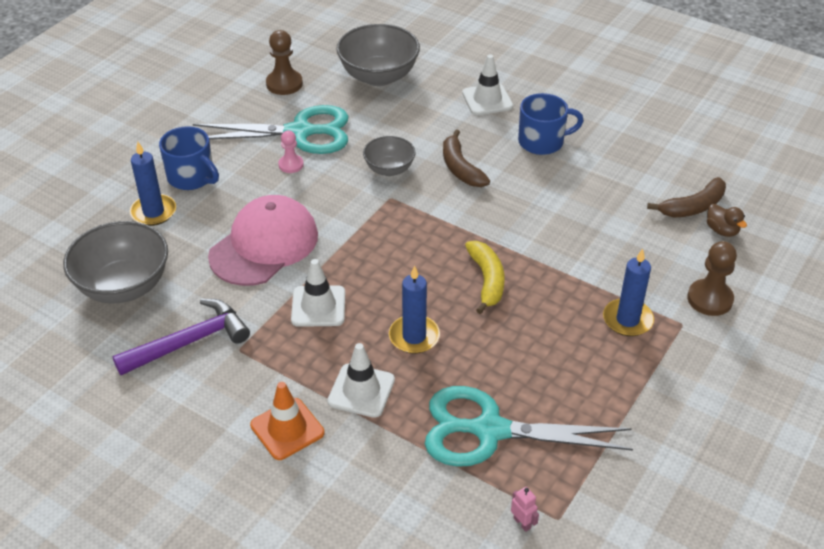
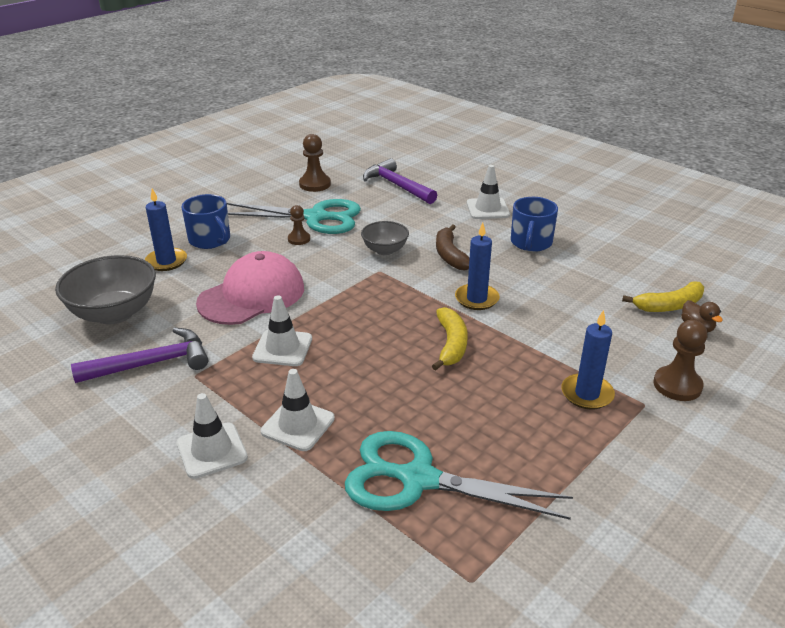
camera: 10 degrees right, 10 degrees down
(287, 429) = (212, 450): orange traffic cone -> white traffic cone
(291, 165) = (299, 239): pink pawn -> brown pawn
(378, 76) = (397, 186): grey bowl -> purple hammer
(414, 336) = (366, 384): blue candle -> blue candle (476, 299)
(522, 523) = (429, 580): pink robot -> none
(542, 142) = (531, 243): blue mug -> blue mug turned 105 degrees clockwise
(693, 207) = (669, 306): brown banana -> yellow banana

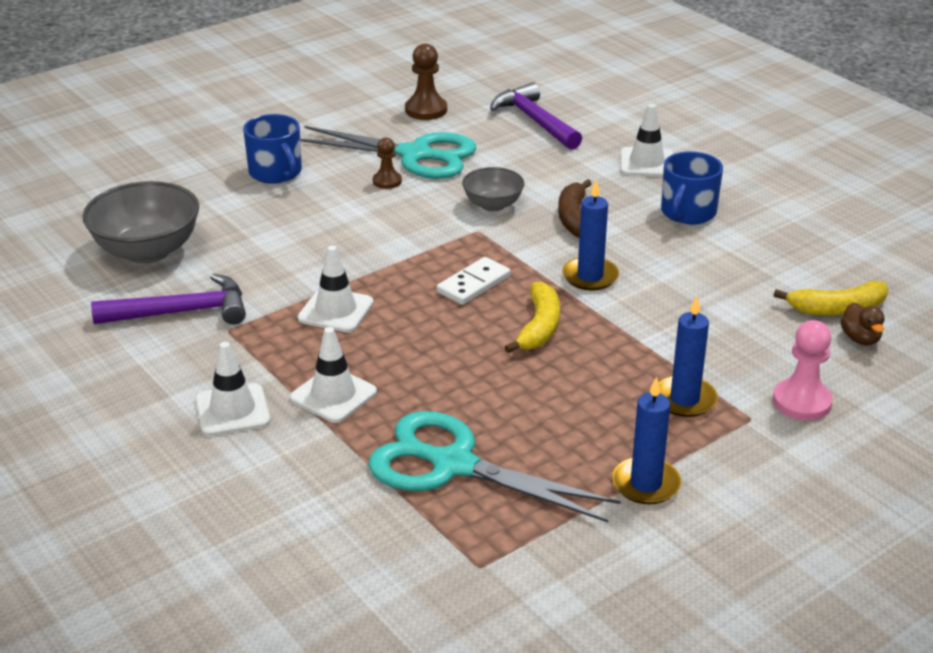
camera: 10 degrees right, 0 degrees up
(166, 261) = (218, 195): blue candle -> blue candle (646, 484)
(252, 295) = (313, 245): pink cap -> none
(388, 314) = (473, 284): none -> white domino
(677, 385) = (802, 402): brown pawn -> pink pawn

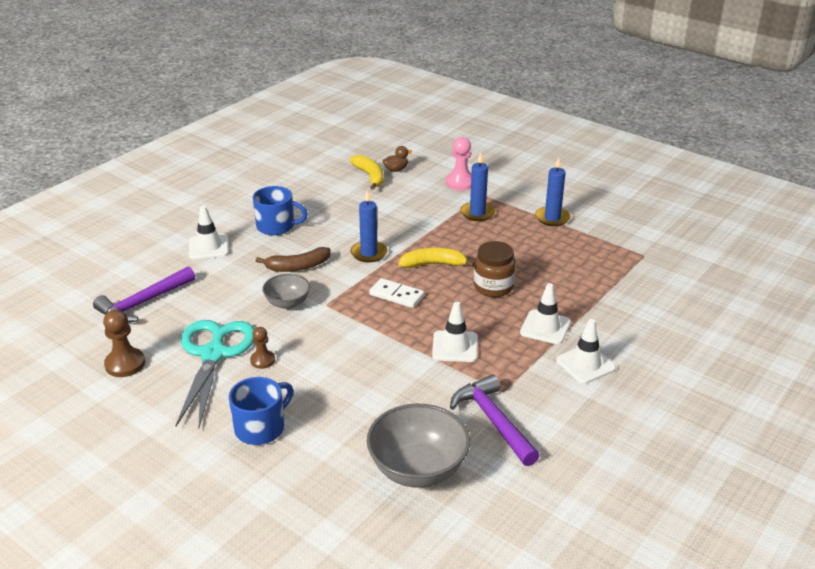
camera: 105 degrees left, 0 degrees up
(453, 465) = (577, 274): turquoise scissors -> none
(456, 370) = (493, 287): none -> brown jar

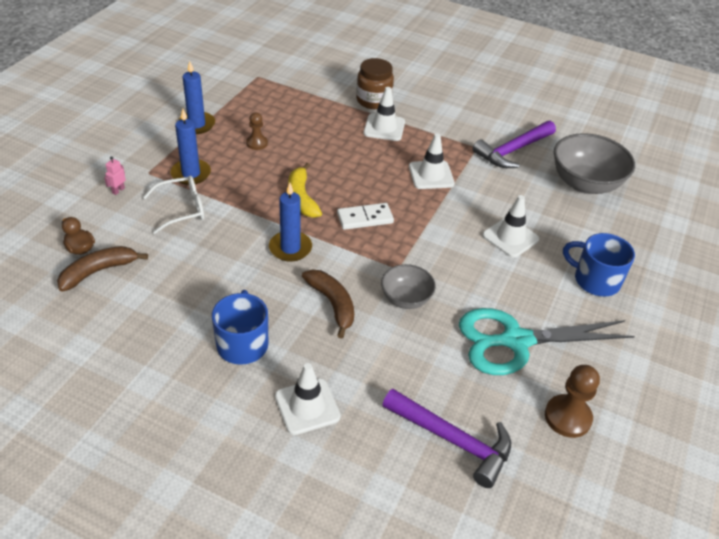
camera: 105 degrees left, 10 degrees up
(262, 360) = (507, 299): brown pawn -> brown pawn (257, 143)
(370, 176) = (98, 271): yellow banana -> brown banana
(396, 295) = (365, 218): white domino -> white domino turned 60 degrees clockwise
(430, 208) = (181, 209): none -> white glasses
(460, 183) = (118, 190): pink pawn -> pink robot
(493, 287) = (332, 157): brown jar -> brown jar (373, 101)
(585, 364) = (425, 108): white traffic cone -> white traffic cone (510, 237)

